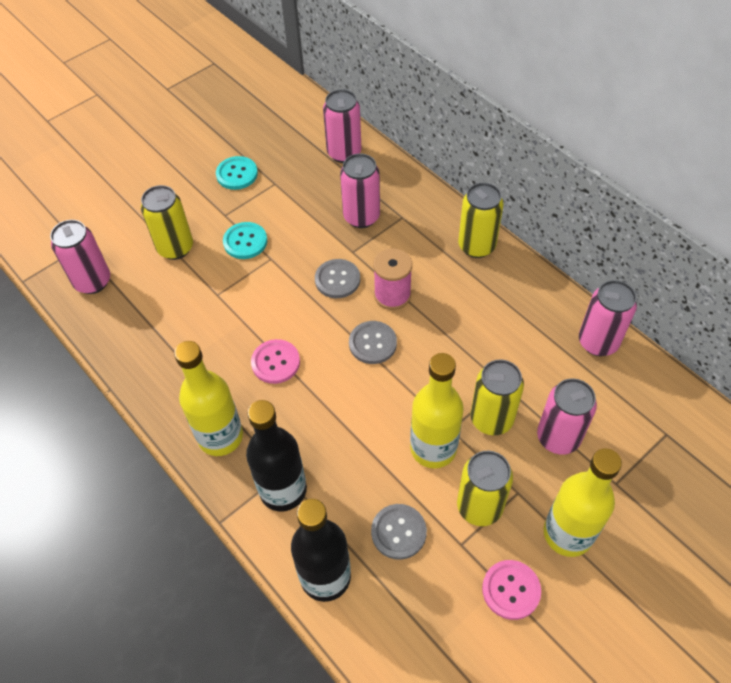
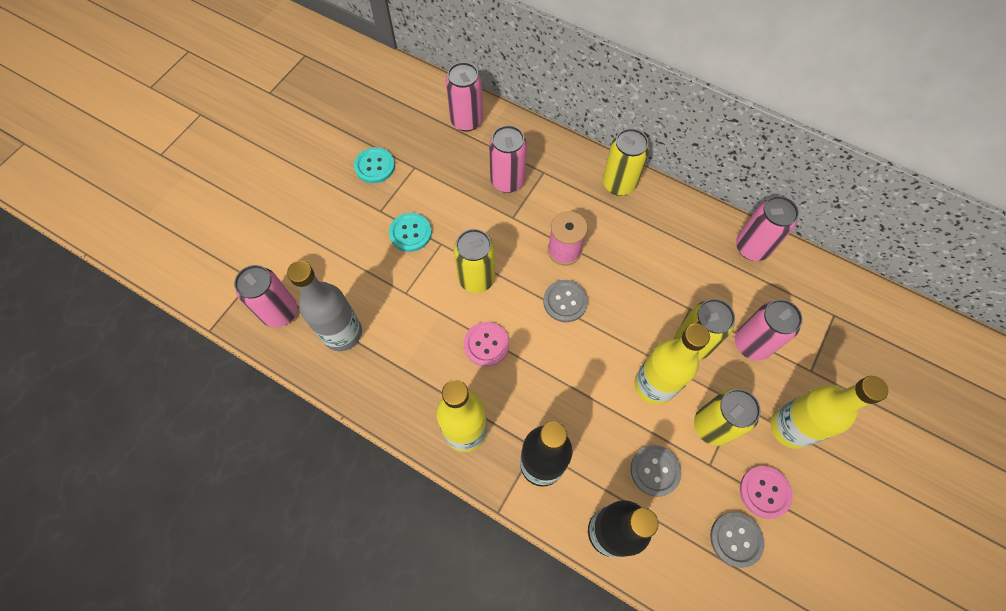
camera: 20 degrees left, 10 degrees up
(141, 315) = (342, 333): none -> grey bottle
(175, 248) = (347, 256): yellow can -> yellow can (476, 278)
(337, 280) = (510, 248): grey button -> grey button (736, 539)

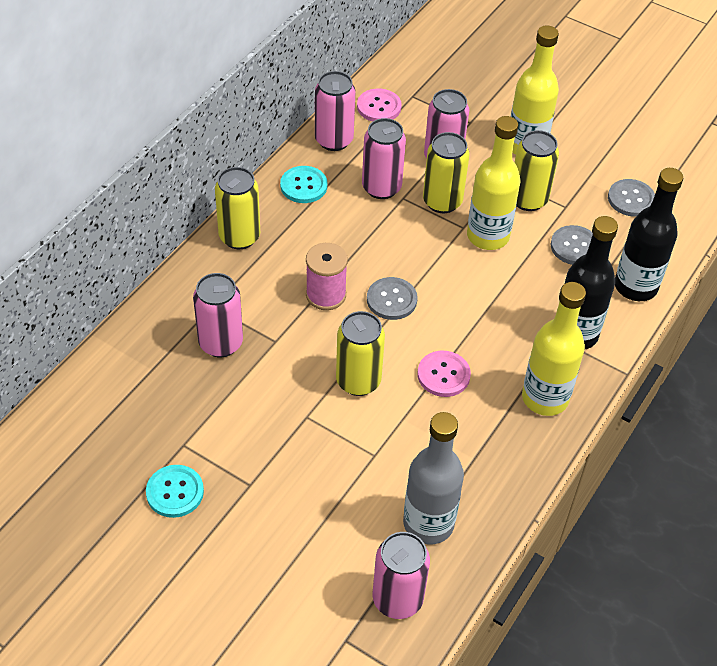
camera: 90 degrees left, 15 degrees down
(410, 233) = (288, 449): turquoise button -> turquoise button (303, 186)
(466, 121) = (115, 383): pink can -> pink can (381, 188)
(764, 492) = (587, 173): pink button -> pink button (379, 107)

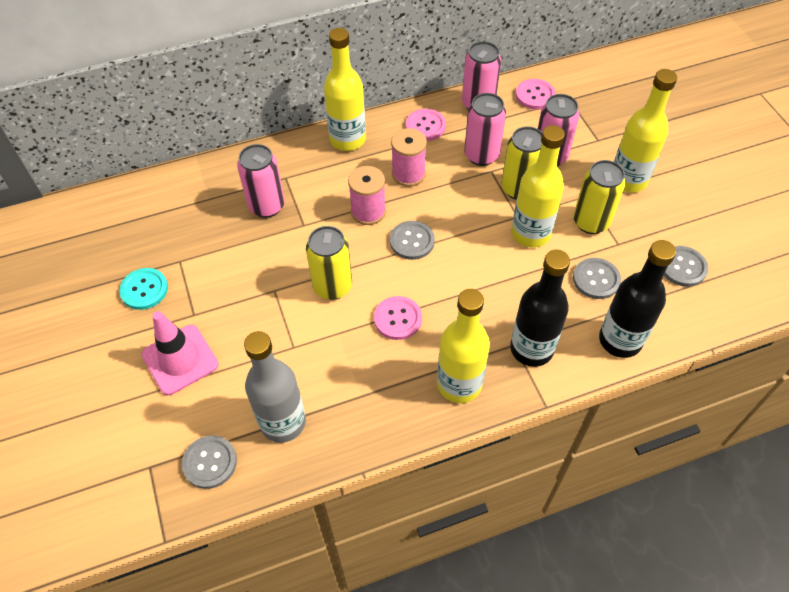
camera: 40 degrees right, 5 degrees up
(239, 237) = (347, 139): yellow can -> yellow bottle
(279, 532) = (180, 360): none -> pink traffic cone
(303, 186) = (425, 126): turquoise button -> pink button
(330, 240) = (408, 174): none -> pink spool
(397, 599) = (210, 462): pink can -> grey button

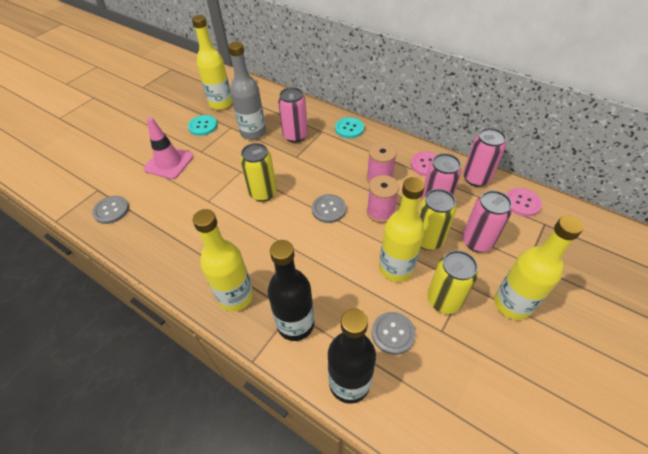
camera: 55 degrees right, 5 degrees down
(283, 422) = (154, 225): grey bottle -> grey bottle (253, 133)
(307, 151) = (349, 128): none -> turquoise button
(347, 139) = (376, 139): yellow bottle -> yellow bottle (221, 104)
(368, 212) = (332, 177): pink spool -> pink spool (380, 212)
(398, 319) = (263, 236): pink button -> none
(683, 267) = (465, 395): grey button -> none

